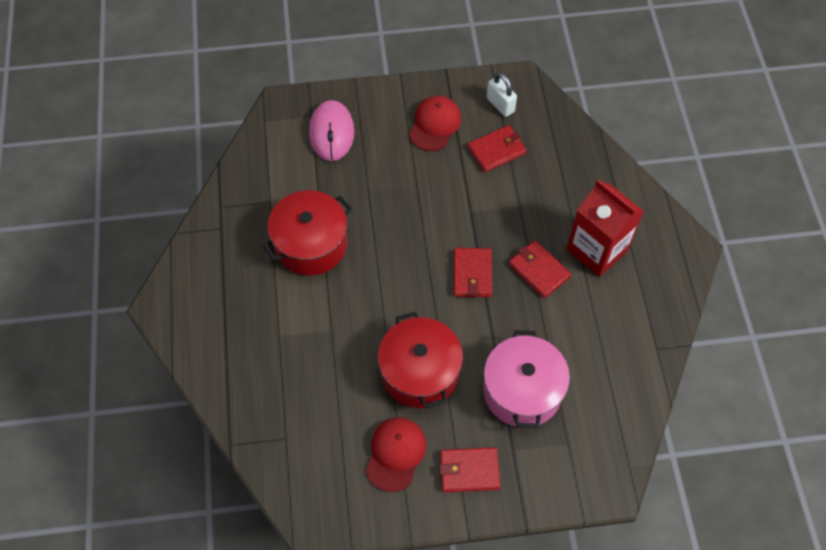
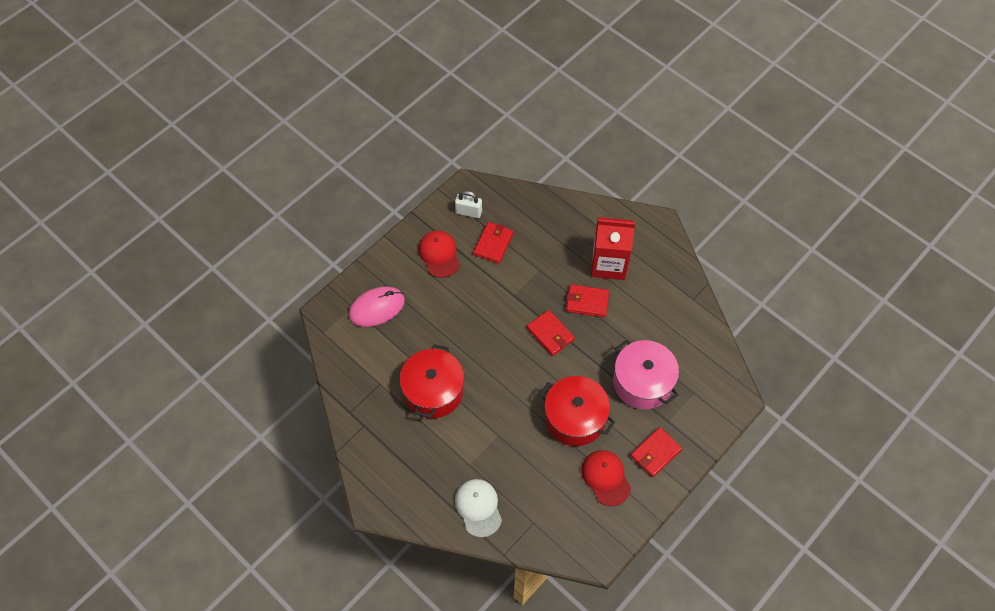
camera: 40 degrees left, 0 degrees up
(249, 382) = (478, 507): none -> white cap
(331, 132) = (377, 308): pink mouse -> pink mouse turned 75 degrees counterclockwise

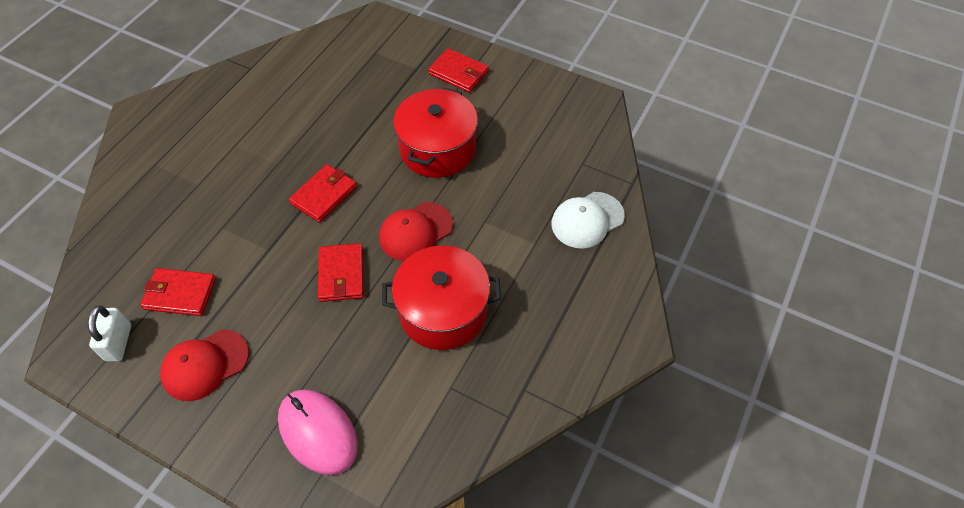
camera: 105 degrees left, 5 degrees down
(587, 302) = (268, 166): red wallet -> red wallet (341, 274)
(606, 478) = (503, 109): red cap -> red cap (415, 231)
(608, 264) = (205, 153): red carton -> none
(642, 382) = (373, 96): pink pot -> none

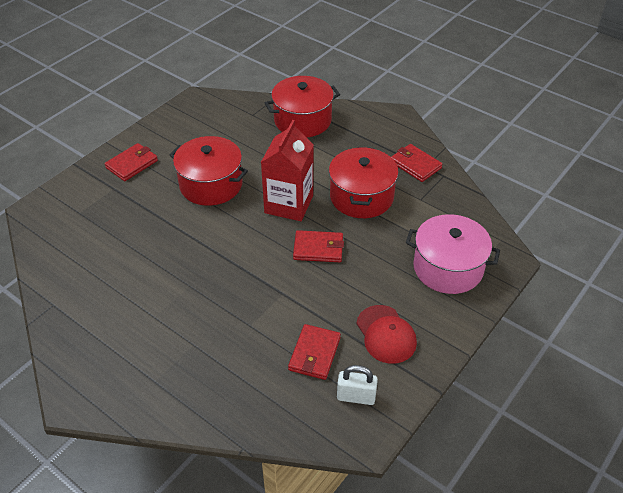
camera: 80 degrees left, 10 degrees down
(318, 432) = (448, 268): pink mouse -> pink pot
(324, 195) = (236, 255): red wallet -> red wallet (415, 165)
(415, 231) = (289, 204): red cap -> red carton
(587, 220) = (302, 120): white cap -> red pot

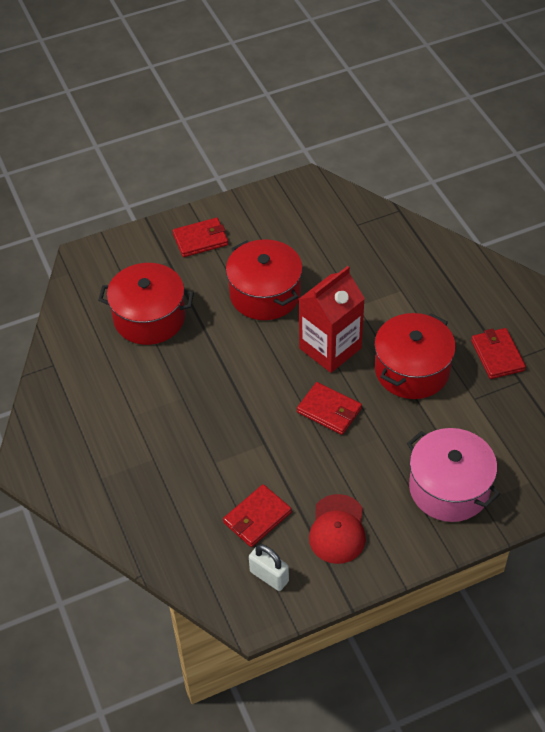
camera: 30 degrees right, 5 degrees up
(302, 120) = (407, 252): red pot -> red pot (149, 317)

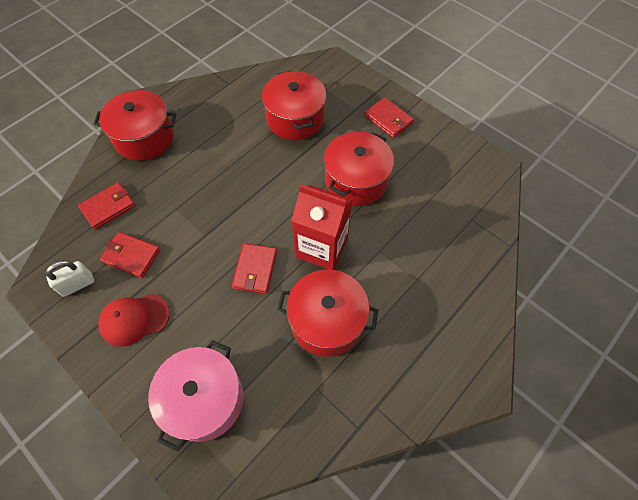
camera: 65 degrees right, 10 degrees up
(89, 471) = (144, 138): none -> red pot
(269, 576) = (77, 284): white padlock -> white padlock turned 45 degrees clockwise
(497, 355) = (380, 394): red wallet -> red wallet (108, 207)

